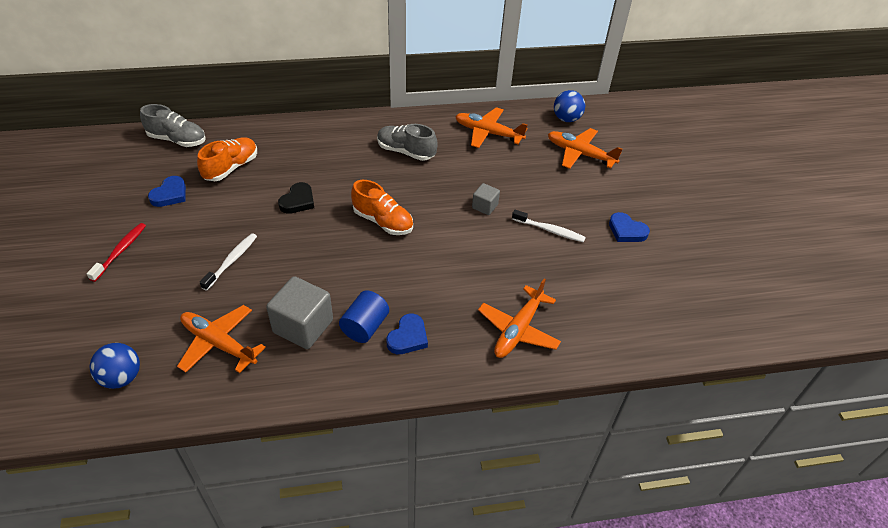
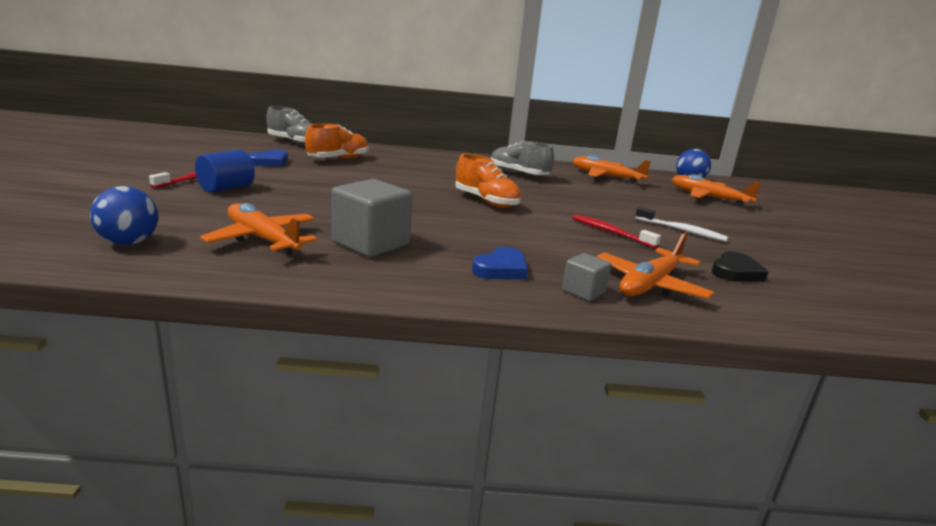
camera: 10 degrees right, 25 degrees down
(232, 261) = (310, 198): white toothbrush -> none
(298, 201) = (397, 181): black heart -> black heart (735, 272)
(365, 327) = (447, 254): blue cylinder -> blue cylinder (226, 188)
(485, 206) = (603, 209): grey cube -> grey cube (583, 291)
(490, 251) = (610, 232): none -> red toothbrush
(626, 231) = (778, 243): blue heart -> none

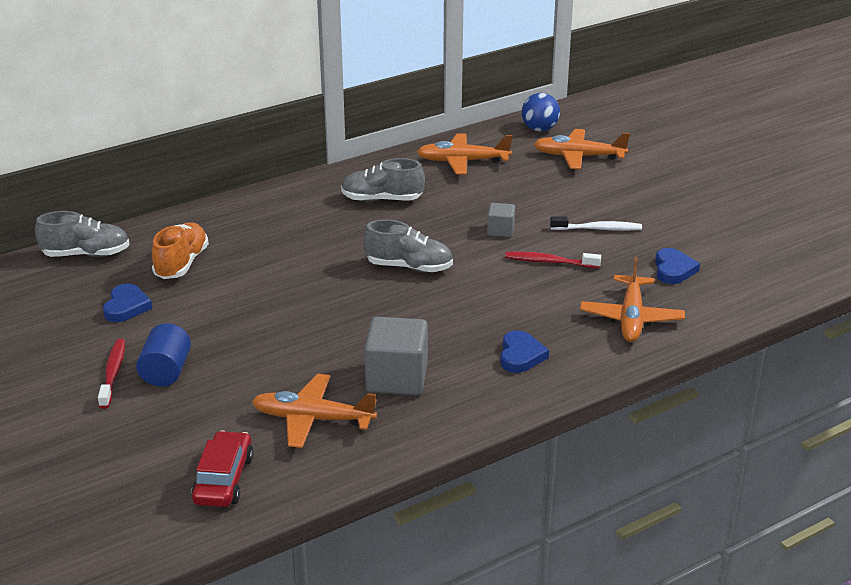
camera: 30 degrees left, 10 degrees up
(129, 242) = (224, 479): blue ball -> red car
(486, 201) = (409, 267): orange shoe -> grey shoe
(583, 291) = (596, 350): grey cube -> grey cube (500, 230)
(735, 272) = (673, 269): black heart -> blue heart

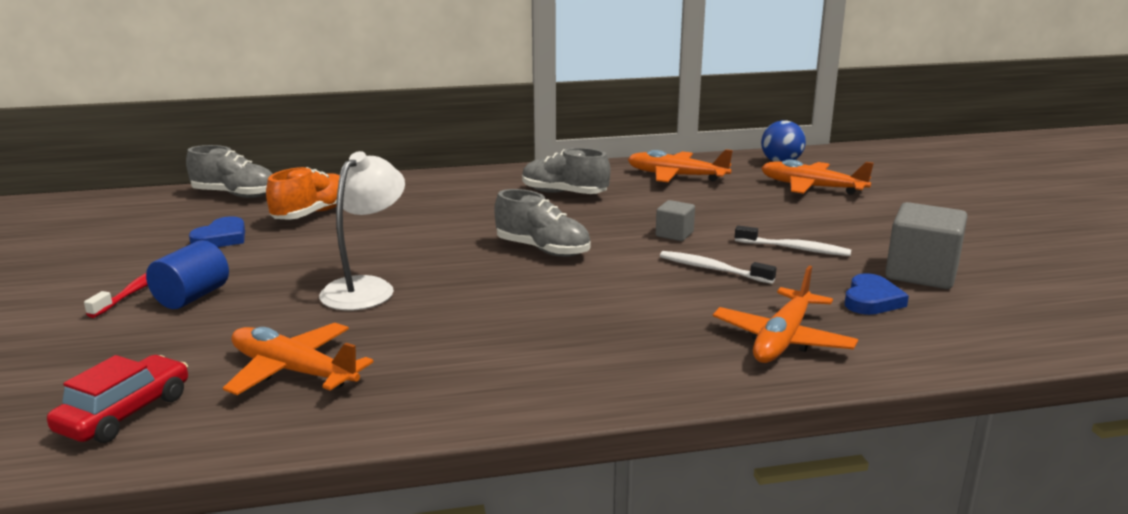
camera: 20 degrees right, 10 degrees down
(300, 333) = (366, 288): none -> white lamp
(397, 378) = (432, 349): grey cube -> grey cube (921, 273)
(521, 355) = (606, 353): blue heart -> none
(549, 262) = (712, 269): red toothbrush -> white toothbrush

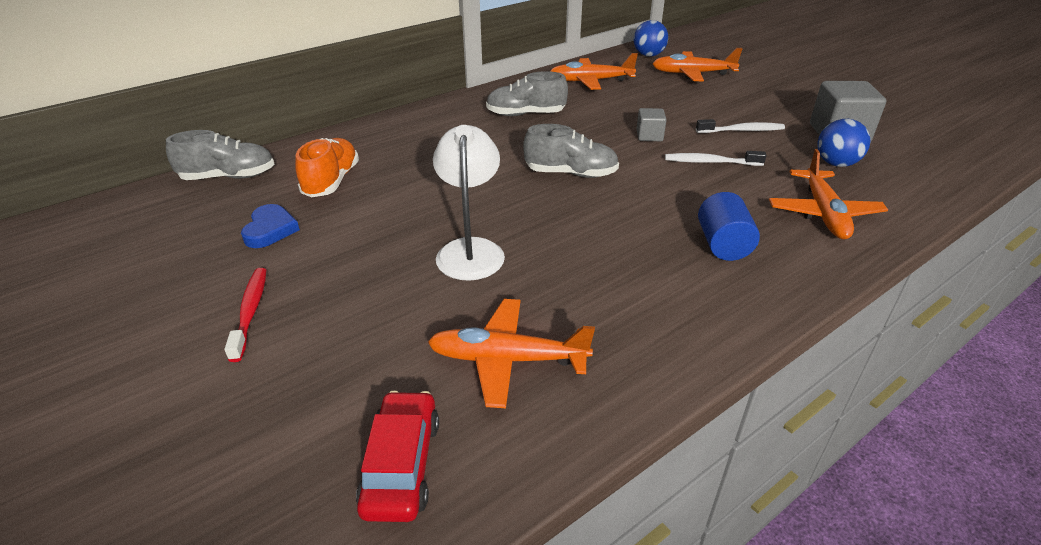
camera: 25 degrees left, 15 degrees up
(192, 297) = (316, 306): blue cylinder -> blue cylinder (723, 245)
(871, 300) = (836, 163): blue heart -> blue ball

